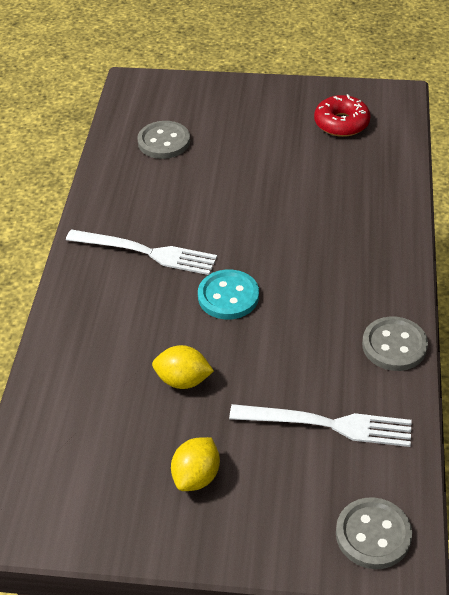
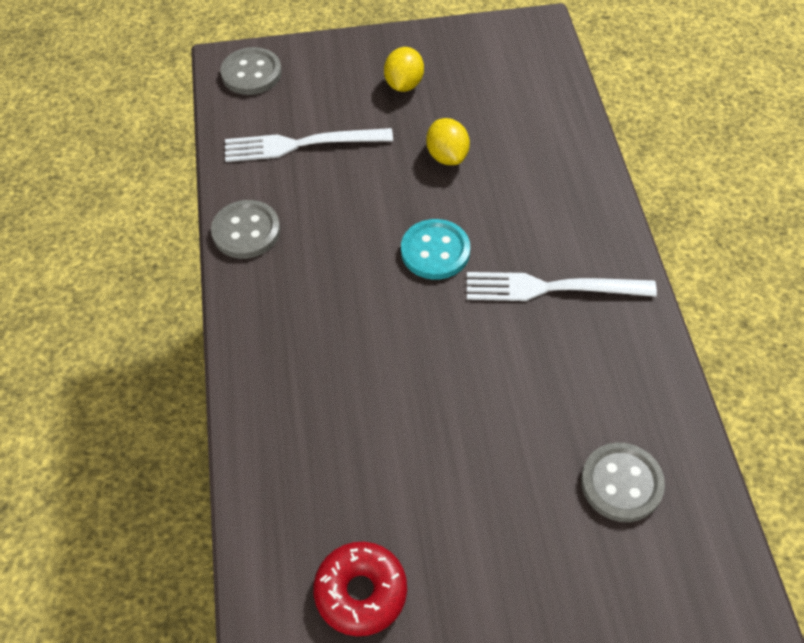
camera: 165 degrees right, 10 degrees up
(183, 380) = (447, 156): yellow lemon -> yellow lemon turned 75 degrees clockwise

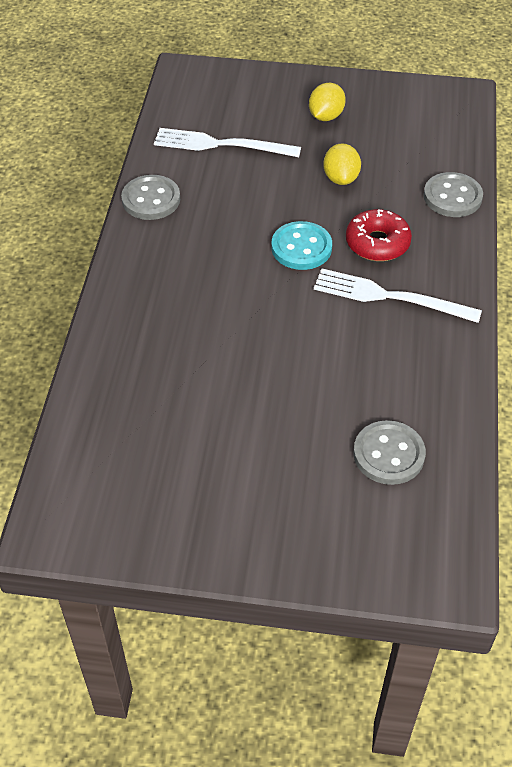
camera: 15 degrees right, 5 degrees down
(251, 73) = (200, 83): grey button -> grey button (452, 197)
(361, 592) = (142, 477): red donut -> red donut (377, 243)

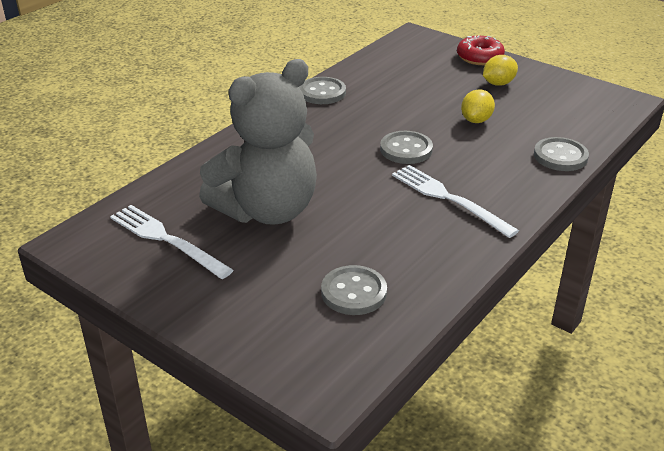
camera: 30 degrees right, 15 degrees down
(221, 144) = (402, 78): white fork -> white fork (166, 240)
(225, 391) = (267, 210): none -> grey teddy bear
(301, 248) = (406, 149): turquoise button -> grey button
(377, 243) = (469, 165): red donut -> red donut (479, 57)

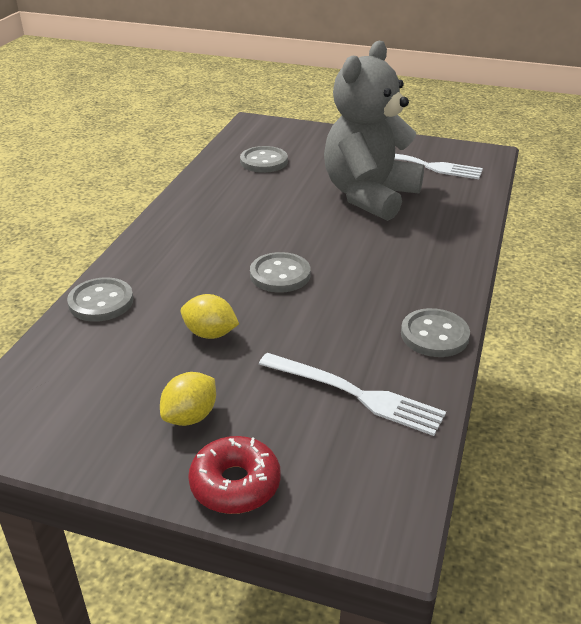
camera: 160 degrees right, 0 degrees up
(448, 198) = (216, 233): white fork -> white fork (355, 394)
(476, 120) = (210, 333): yellow lemon -> yellow lemon turned 75 degrees counterclockwise

